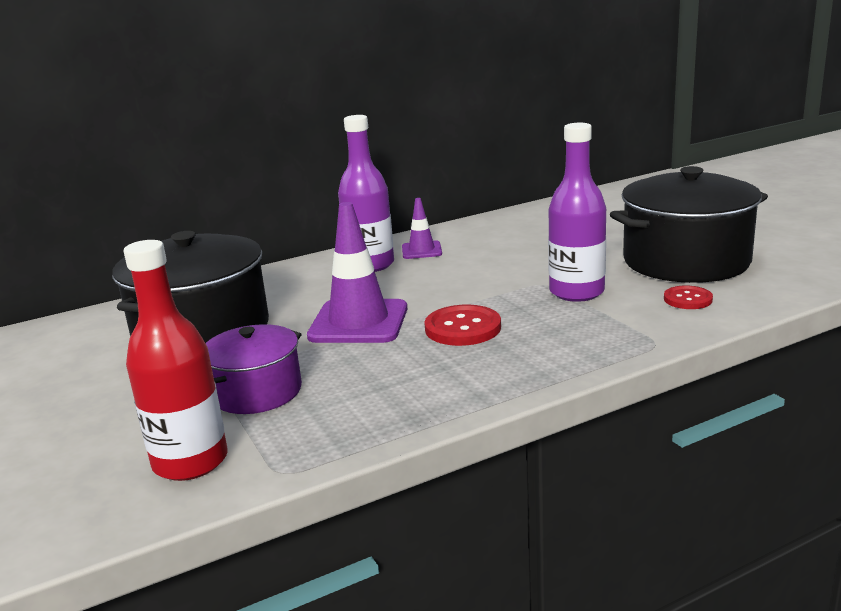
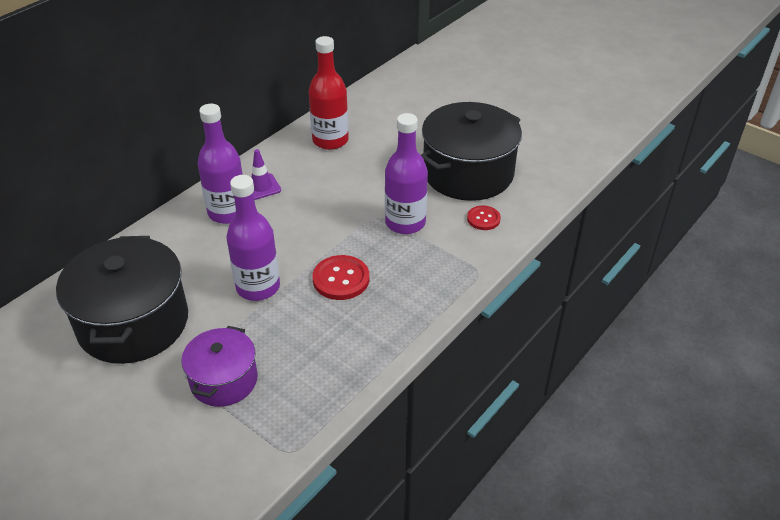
camera: 25 degrees left, 20 degrees up
(190, 462) = (219, 459): red bottle -> red bottle (330, 140)
(358, 322) = (258, 287): purple traffic cone -> purple bottle

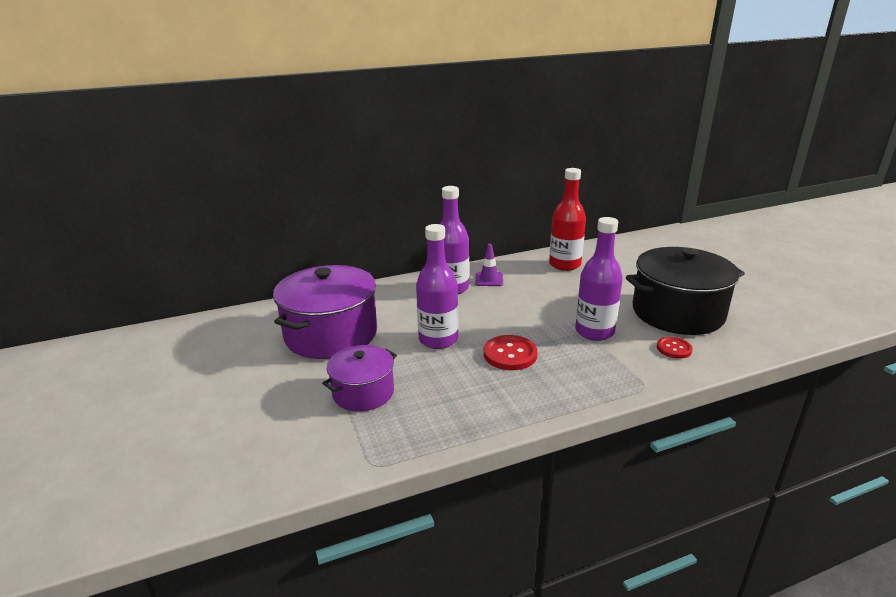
camera: 30 degrees right, 15 degrees down
(133, 323) = (331, 334): black pot -> purple pot

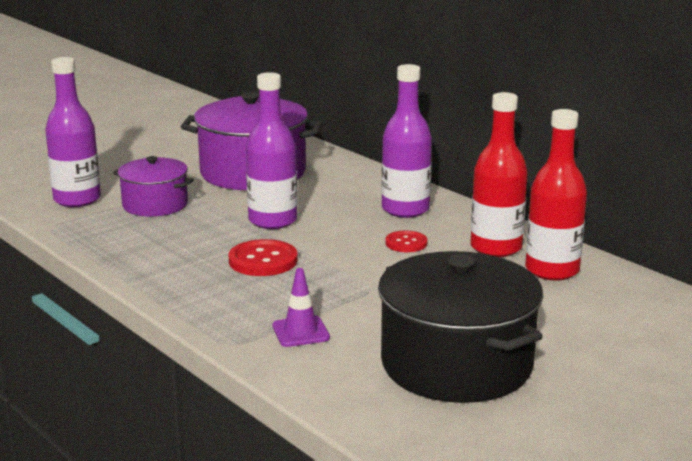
camera: 70 degrees right, 5 degrees down
(489, 279) = (451, 227): purple traffic cone -> purple traffic cone (300, 332)
(527, 273) = (496, 248): none -> red bottle
(594, 332) = (351, 305): purple bottle -> purple bottle (77, 199)
(674, 349) = (339, 362): red button -> red button (406, 243)

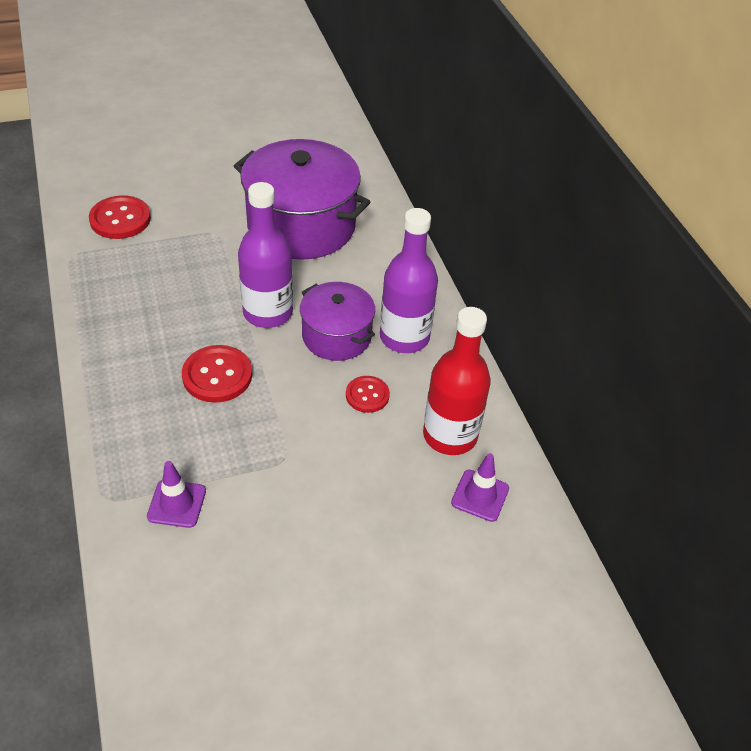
camera: 20 degrees right, 25 degrees up
(77, 199) = (120, 219): purple bottle -> red button
(155, 205) = (181, 250): purple pot -> purple pot (336, 336)
(456, 364) = (281, 615): black pot -> none
(552, 270) = (480, 495): red bottle -> purple traffic cone

